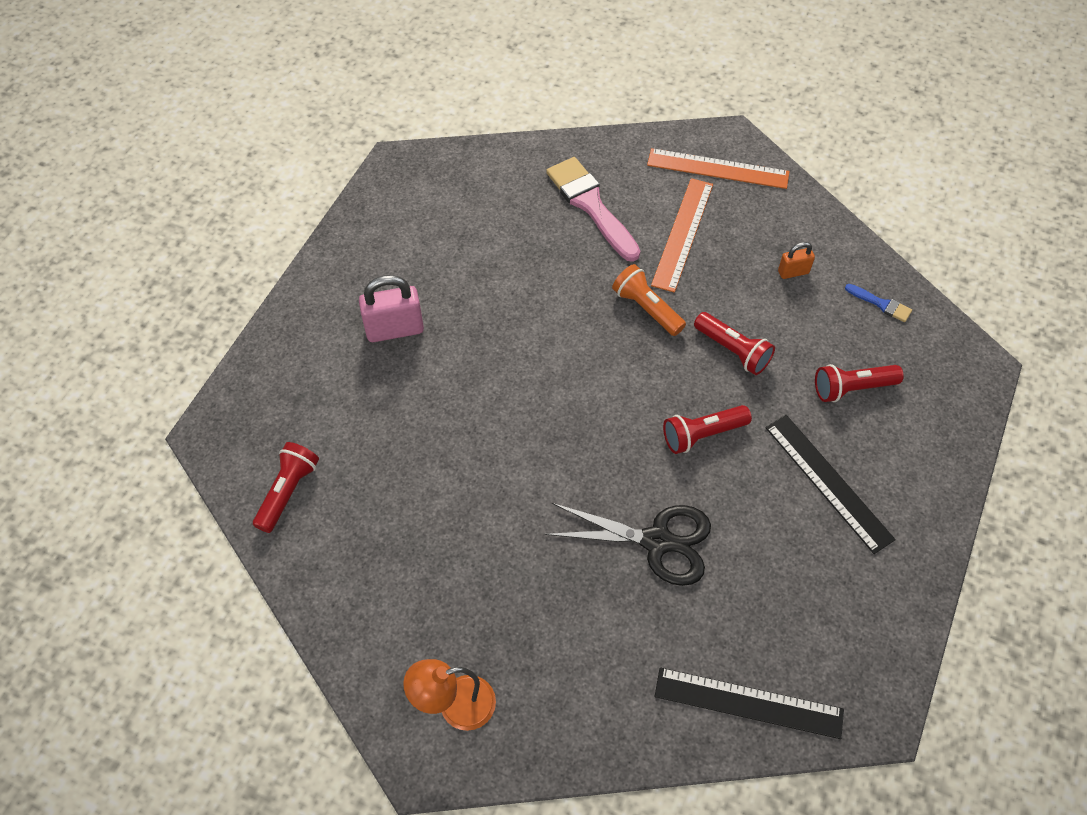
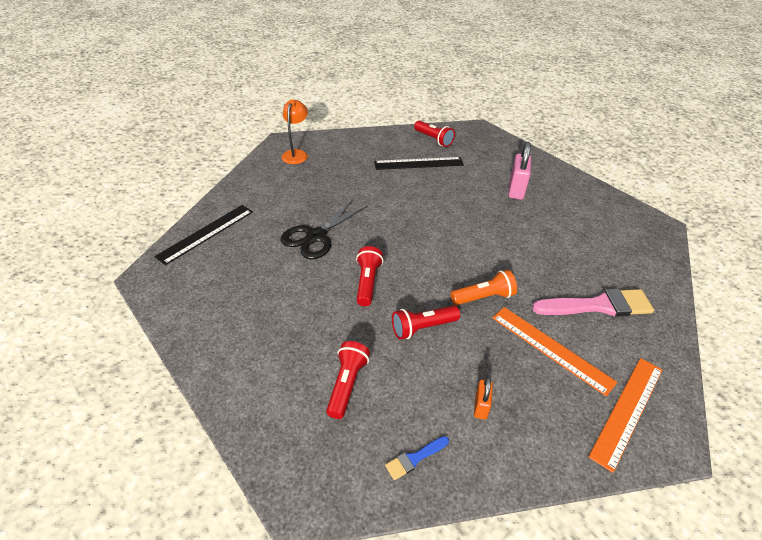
camera: 115 degrees right, 15 degrees down
(828, 482) = (288, 328): black ruler -> black ruler (418, 163)

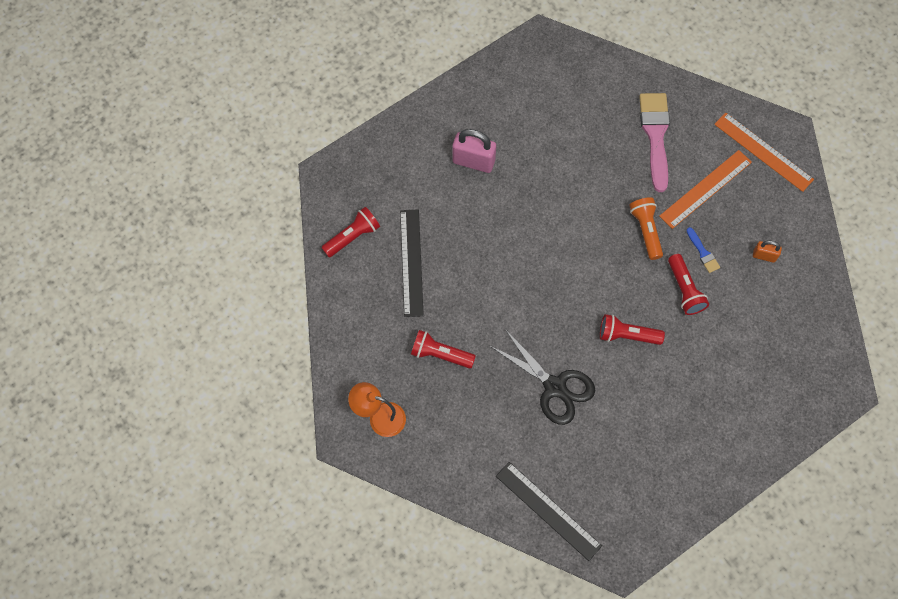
camera: 85 degrees left, 25 degrees up
(347, 384) = (747, 357): red flashlight -> red flashlight (440, 354)
(415, 458) = (809, 310): blue brush -> blue brush (703, 252)

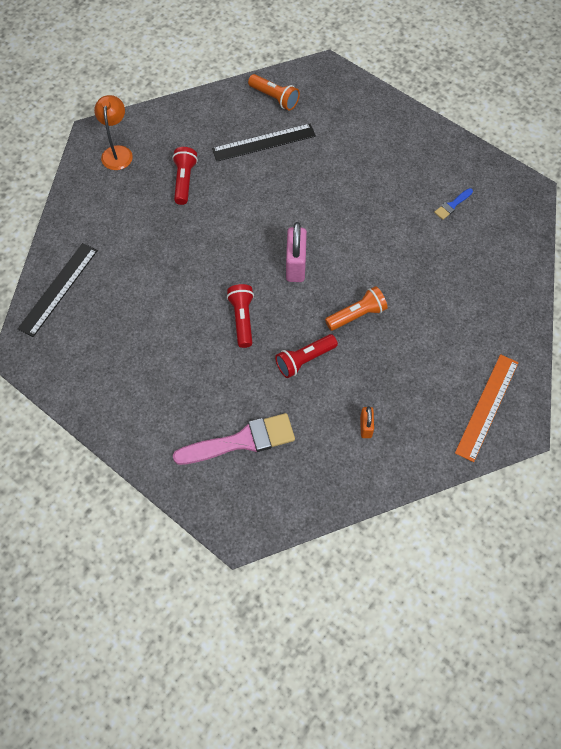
camera: 75 degrees right, 5 degrees down
(353, 236) = (274, 98): red flashlight -> orange flashlight
(473, 161) = (378, 165): pink padlock -> pink padlock (295, 265)
(555, 387) = (175, 271): black scissors -> none
(655, 136) = (464, 304): pink brush -> pink brush (241, 441)
(703, 252) = (350, 369): blue brush -> blue brush (452, 205)
(705, 189) = (422, 359): orange ruler -> none

